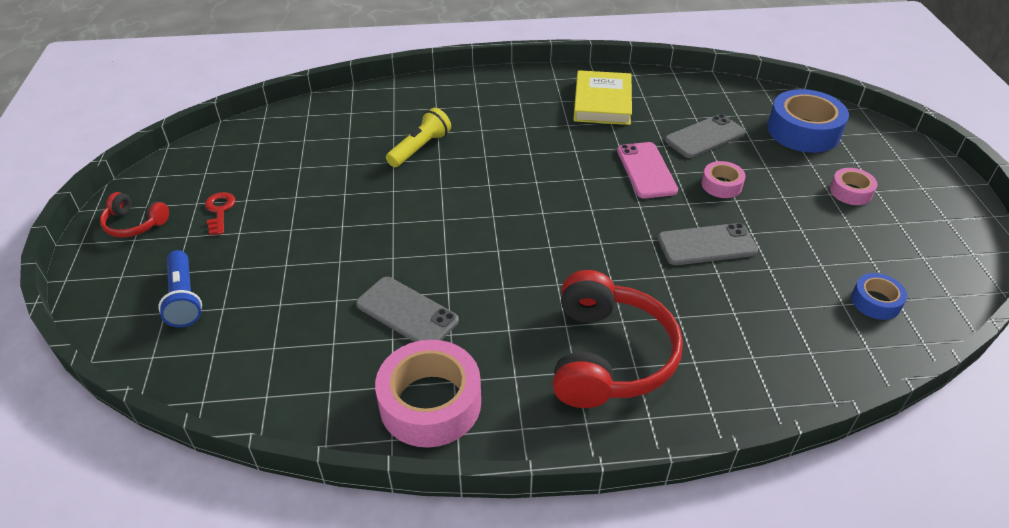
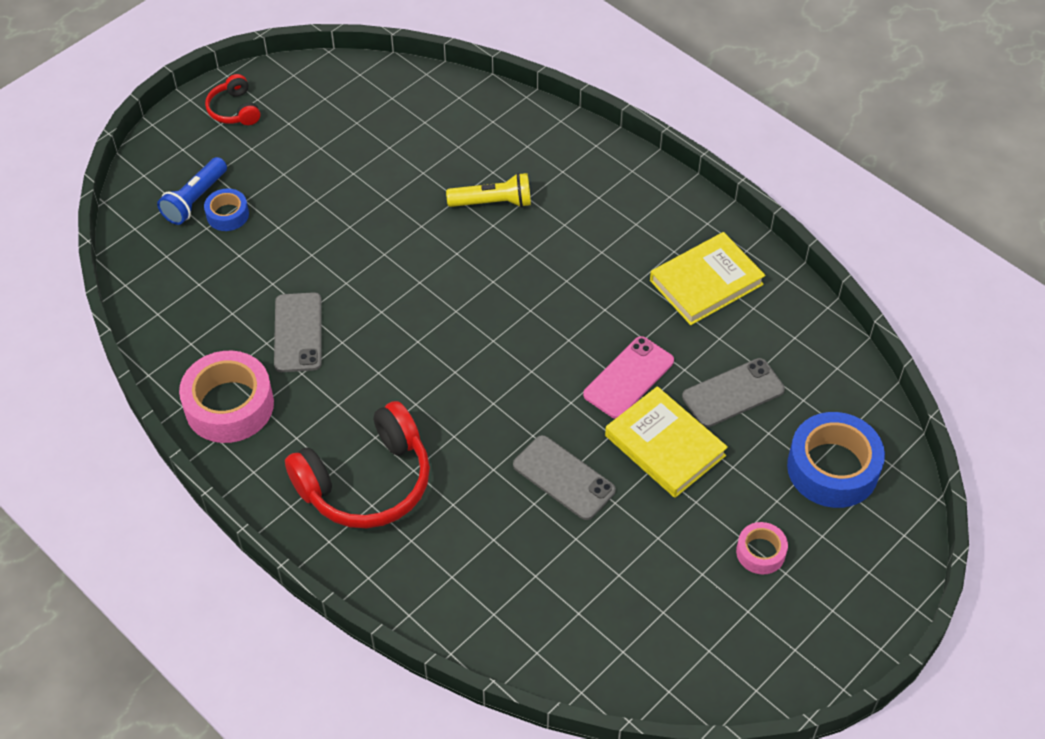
camera: 50 degrees right, 10 degrees up
(220, 211) = (293, 143): red key -> none
(705, 137) = (733, 393): grey phone -> grey phone turned 45 degrees counterclockwise
(721, 185) = (665, 445): pink tape -> yellow book
(875, 302) = (604, 636): blue tape -> blue tape (227, 215)

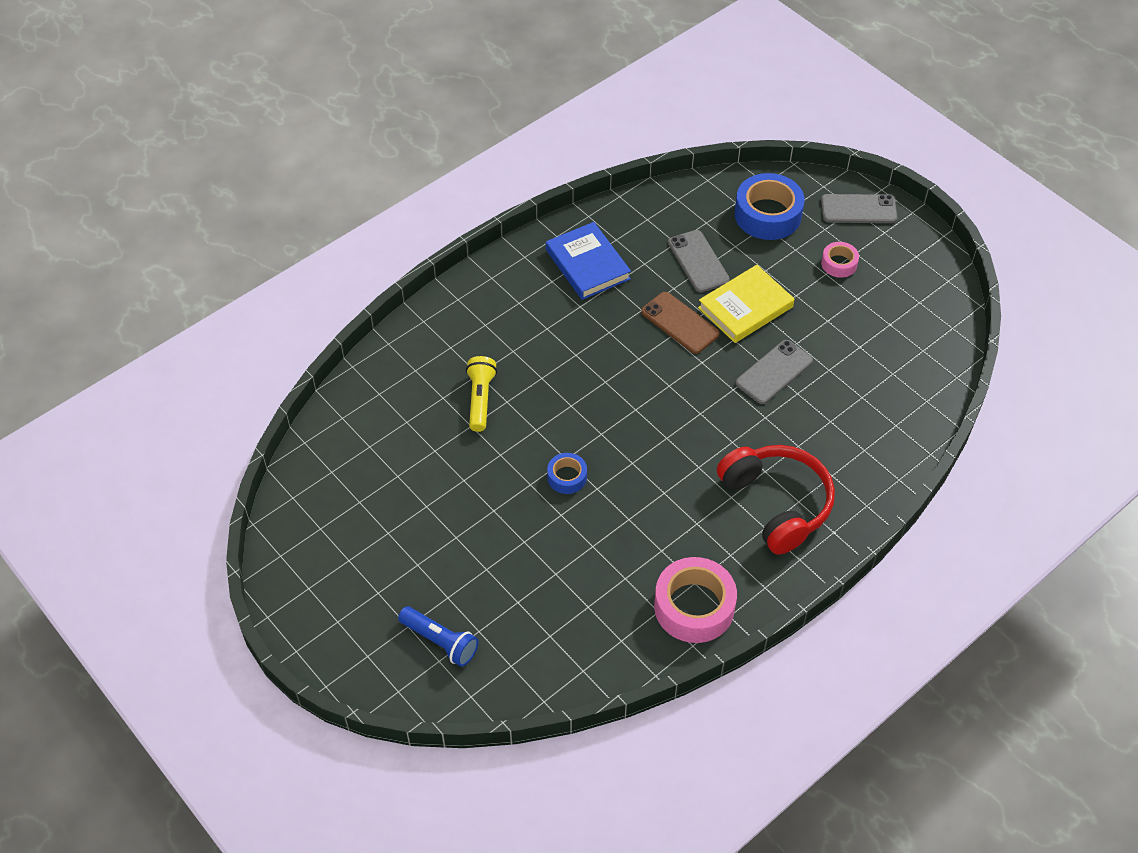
camera: 85 degrees left, 0 degrees up
(227, 215) = (464, 612): blue tape -> blue tape (567, 477)
(234, 110) = (320, 608): red headphones -> none
(298, 332) = (616, 553): grey phone -> grey phone (858, 209)
(629, 378) = (680, 323): pink phone -> brown phone
(706, 282) = (587, 264): yellow book -> blue book

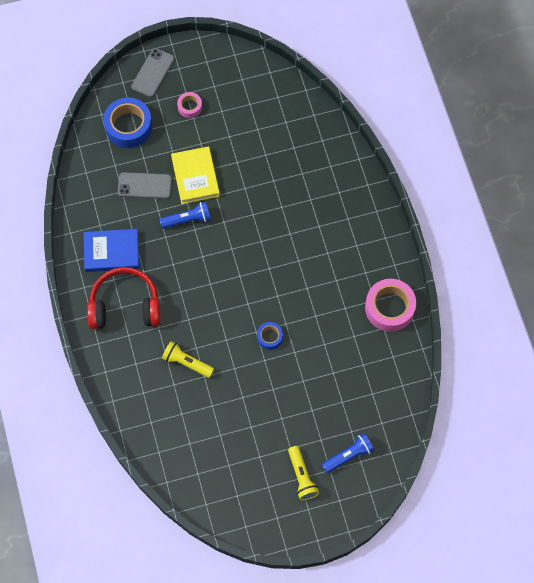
camera: 65 degrees left, 15 degrees up
(382, 594) = (301, 476): none -> yellow flashlight
(680, 323) = (187, 220): brown phone -> blue flashlight
(774, 372) = (252, 185): grey phone -> none
(777, 503) = (344, 231): red headphones -> red headphones (125, 305)

